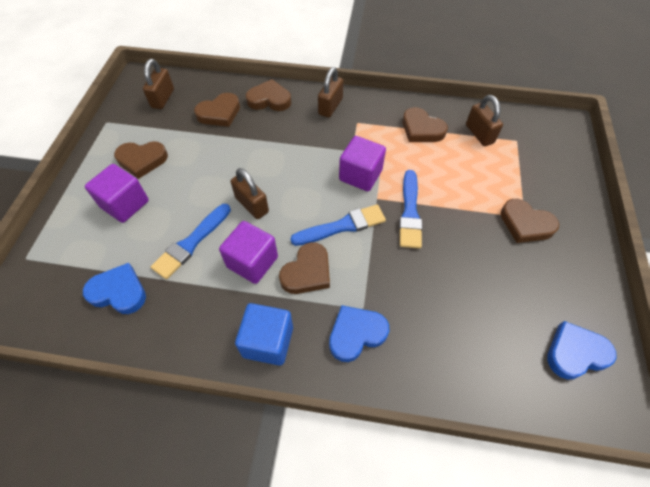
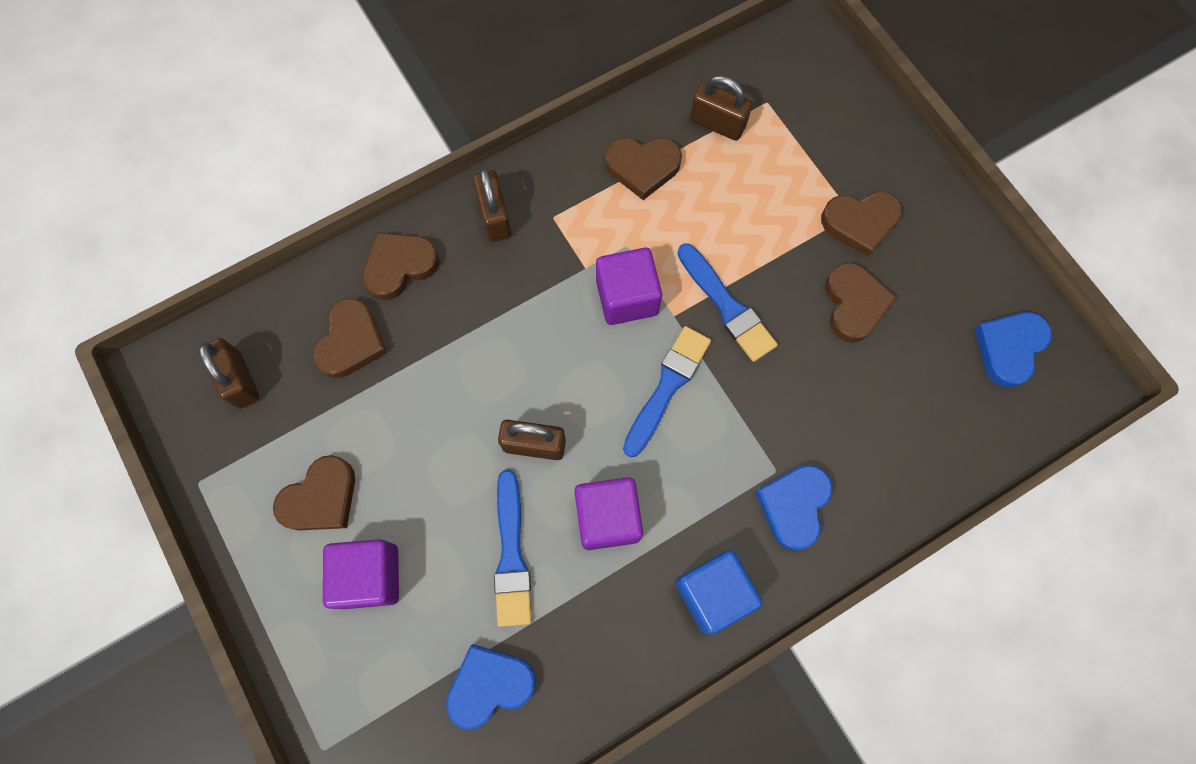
camera: 40 degrees left, 15 degrees up
(307, 272) = (680, 478): brown heart -> brown heart (854, 304)

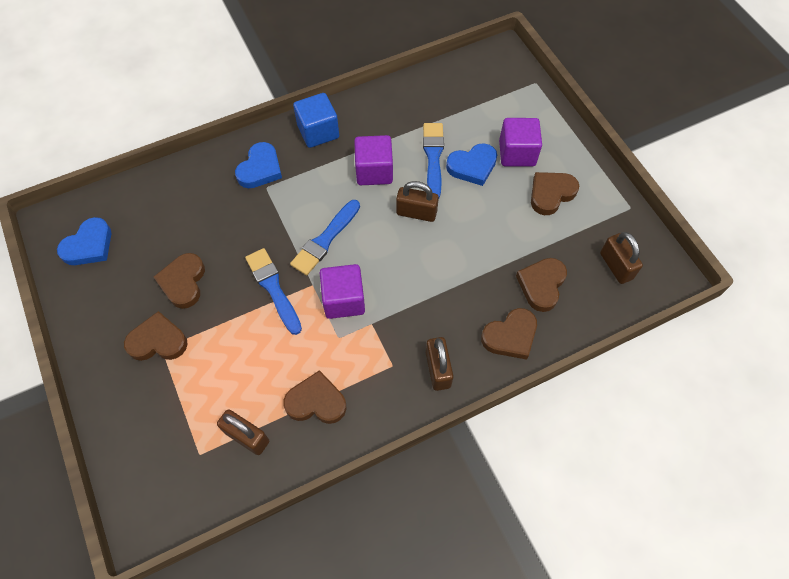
camera: 175 degrees left, 10 degrees down
(490, 685) = (447, 102): blue heart -> blue heart (472, 166)

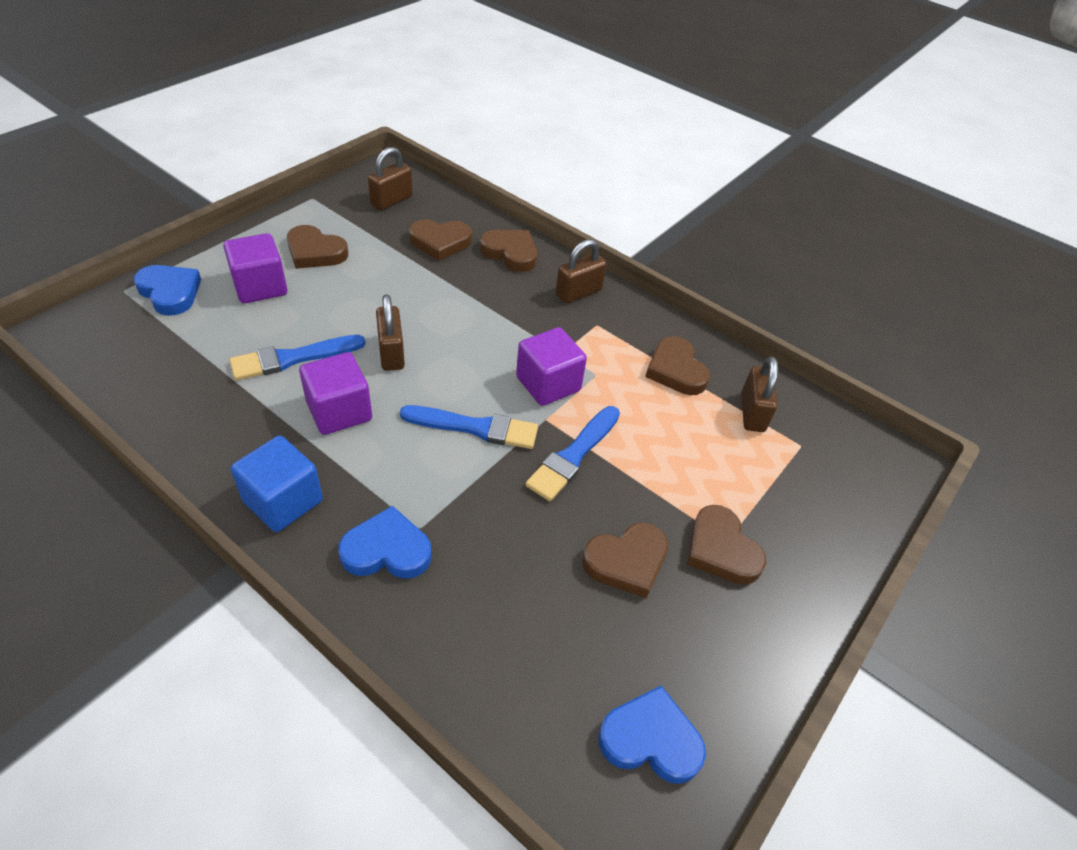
camera: 120 degrees left, 15 degrees down
(472, 166) = (295, 320): blue heart -> blue heart (170, 292)

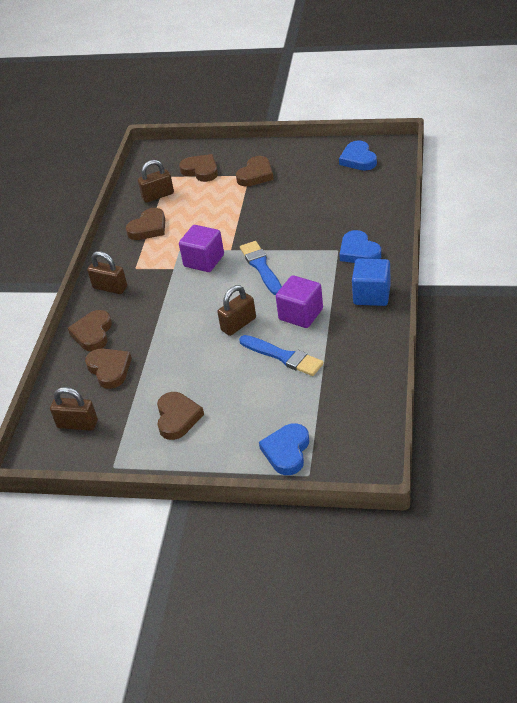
camera: 110 degrees left, 5 degrees down
(260, 287) = (238, 416): purple cube -> none
(573, 455) = (245, 231): blue brush -> none
(626, 562) = (289, 193): brown heart -> brown heart (201, 170)

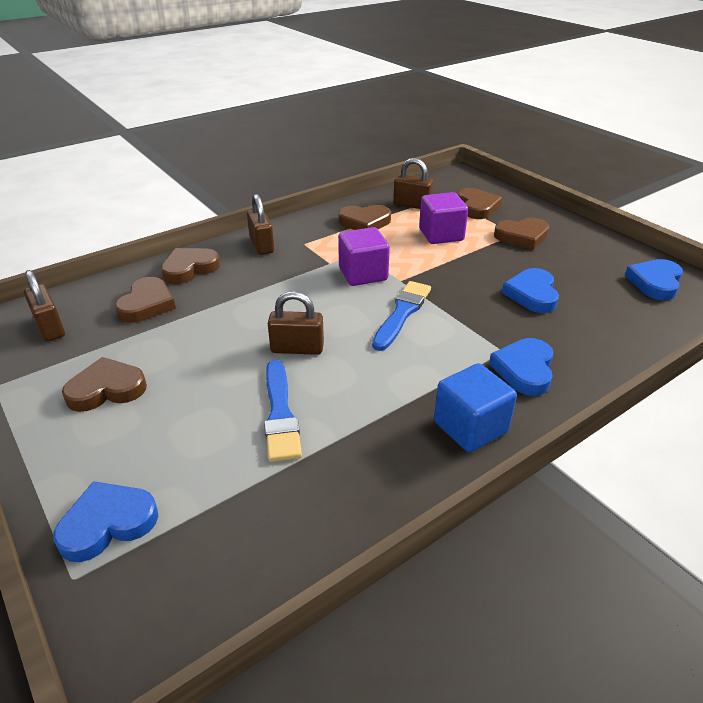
camera: 40 degrees right, 5 degrees down
(177, 418) = (106, 389): brown heart -> brown heart turned 150 degrees counterclockwise
(301, 314) = (365, 386): purple cube -> purple cube (441, 235)
(309, 208) = (532, 294): none -> blue heart

